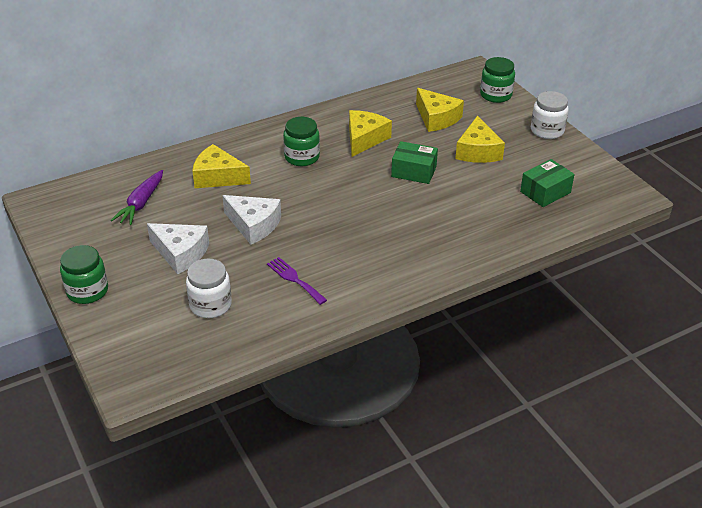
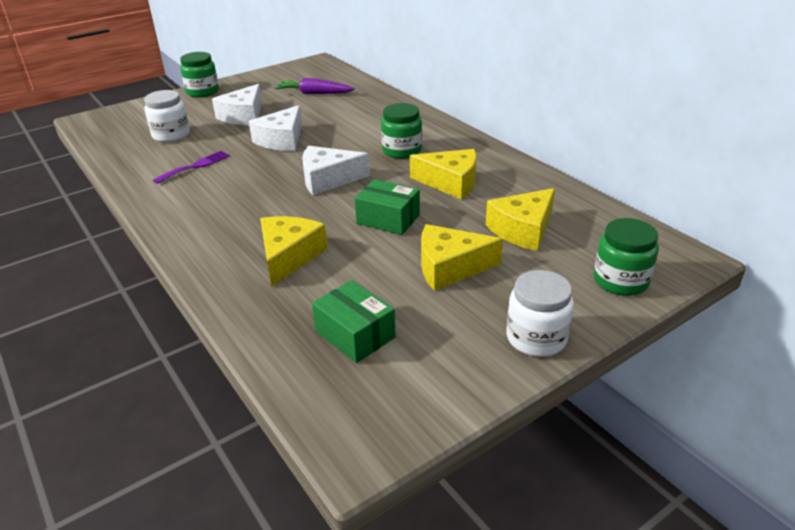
camera: 85 degrees right, 5 degrees down
(217, 177) = (358, 116): yellow cheese -> yellow cheese (289, 256)
(343, 198) = (328, 179): none -> white cheese
(414, 171) = (388, 219): green box -> green box turned 75 degrees counterclockwise

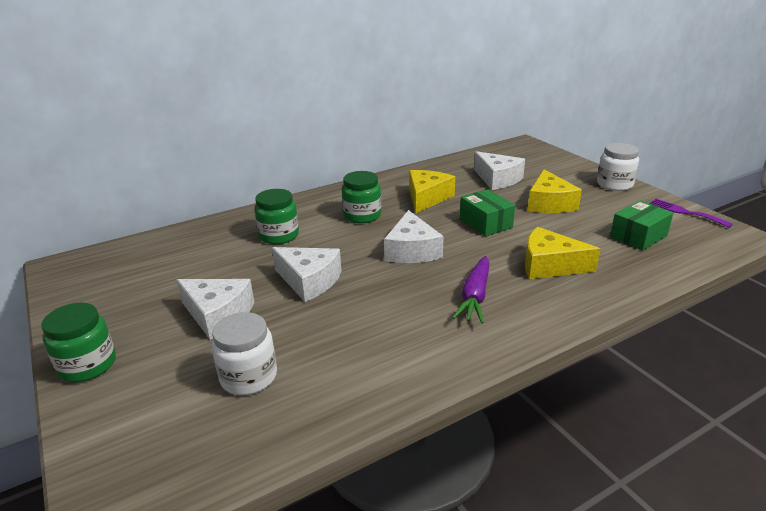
camera: 85 degrees left, 5 degrees down
(195, 166) = (361, 340): purple fork -> purple fork (686, 212)
(314, 93) = (180, 264): purple carrot -> purple carrot (475, 296)
(388, 219) = (485, 223): green box -> green box turned 60 degrees counterclockwise
(522, 230) = (497, 179): yellow cheese -> white cheese
(620, 281) = (551, 160): green jar -> green jar (279, 235)

